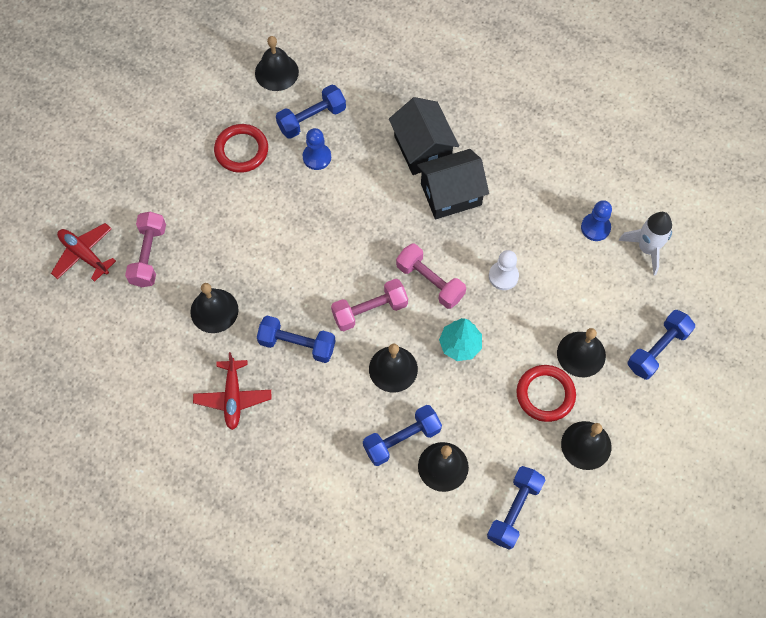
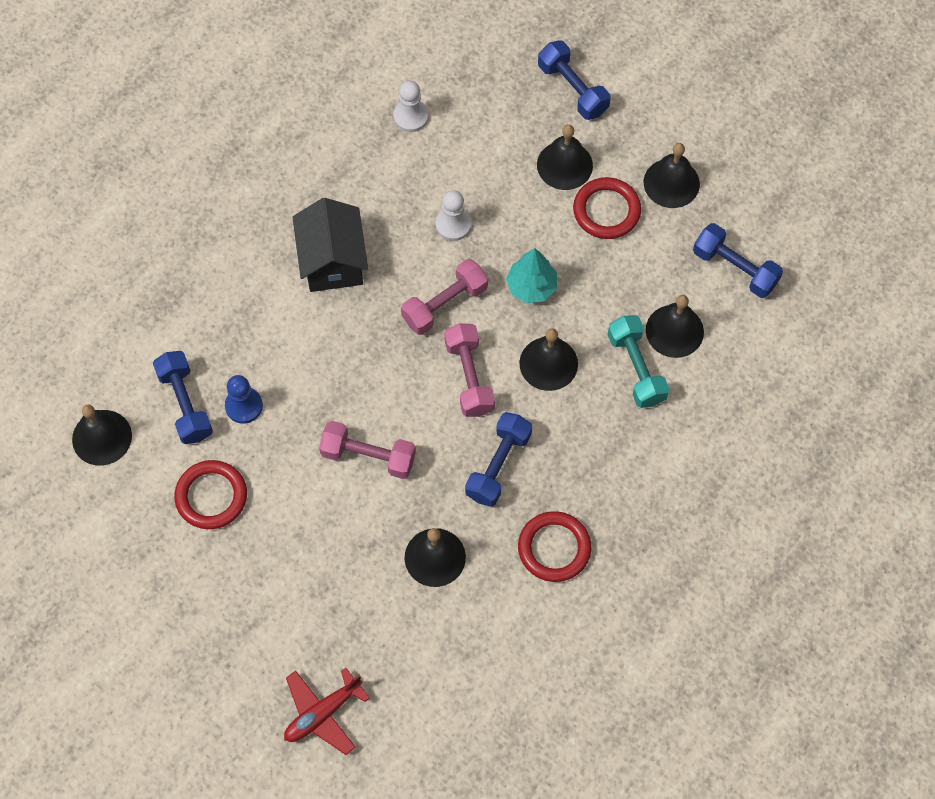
camera: 80 degrees left, 0 degrees up
(149, 255) = (341, 630): pink dumbbell -> pink dumbbell (368, 456)
(233, 397) = (554, 548): red plane -> red ring
(402, 439) = (636, 368): blue dumbbell -> turquoise dumbbell
(422, 148) = (261, 281): black house -> none
(595, 228) = (411, 117): blue pawn -> white pawn
(647, 248) = (448, 71): white rocket -> none

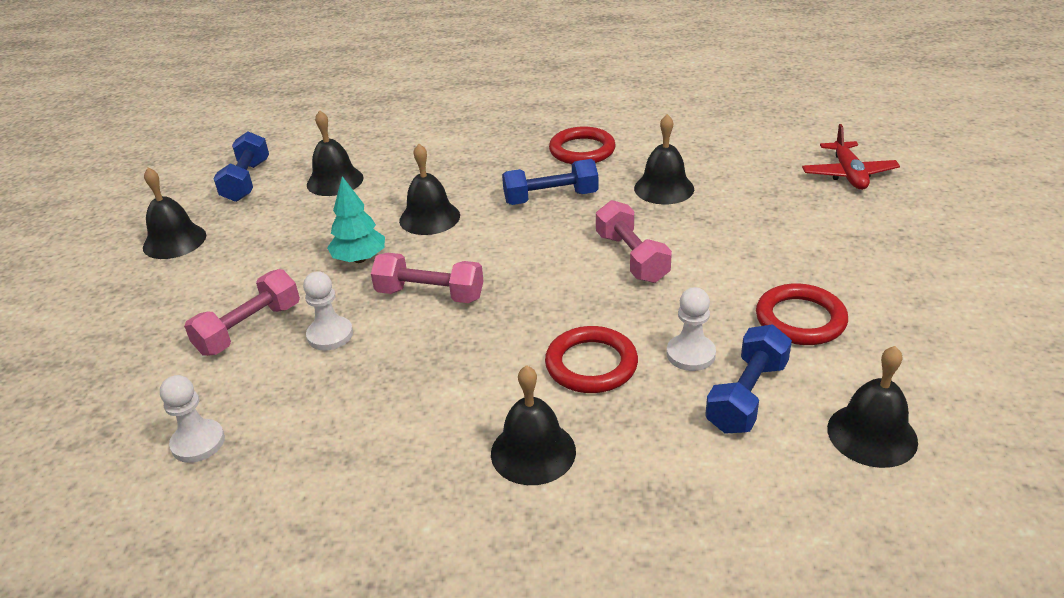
camera: 125 degrees left, 30 degrees down
(244, 406) = (690, 354): blue pawn -> white pawn
(322, 713) = (848, 174): red plane -> red plane turned 75 degrees clockwise
(332, 261) = (456, 392): black house -> none
(469, 377) = (489, 247): pink dumbbell -> pink dumbbell (249, 329)
(564, 165) = (195, 304): black bell -> black bell (533, 452)
(572, 89) = (82, 344): blue dumbbell -> none
(606, 211) = (235, 259): red ring -> red ring (591, 364)
(636, 368) = (388, 182): turquoise dumbbell -> none

